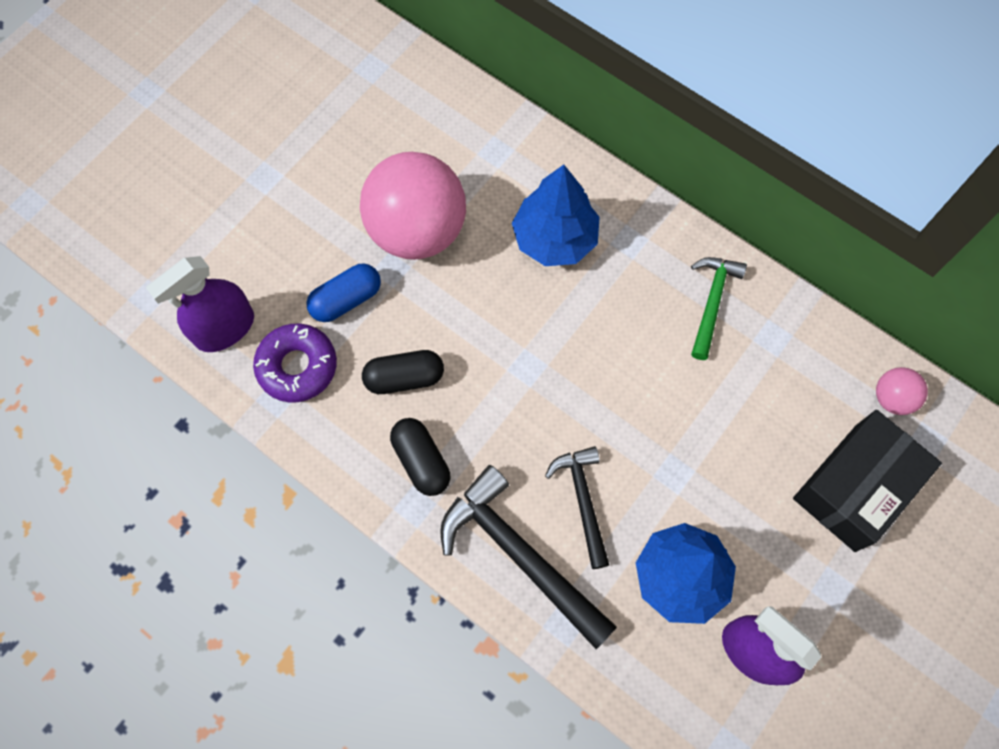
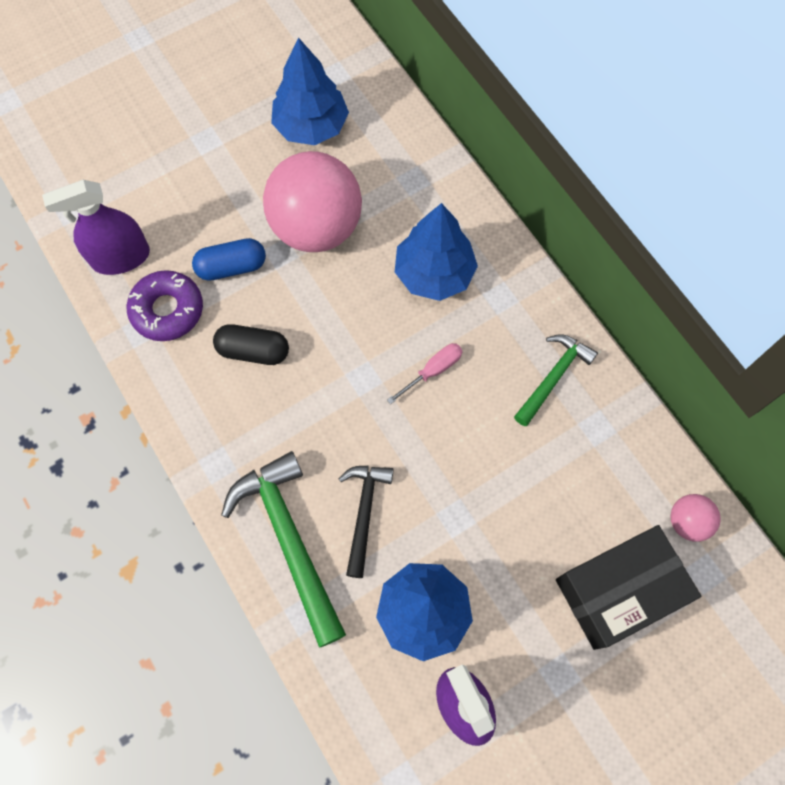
camera: 20 degrees right, 0 degrees up
(369, 129) = (311, 126): none -> blue tree
(421, 461) = (238, 427): black capsule -> none
(520, 555) = (289, 540): black hammer -> green hammer
(593, 336) = (433, 371): none -> pink screwdriver

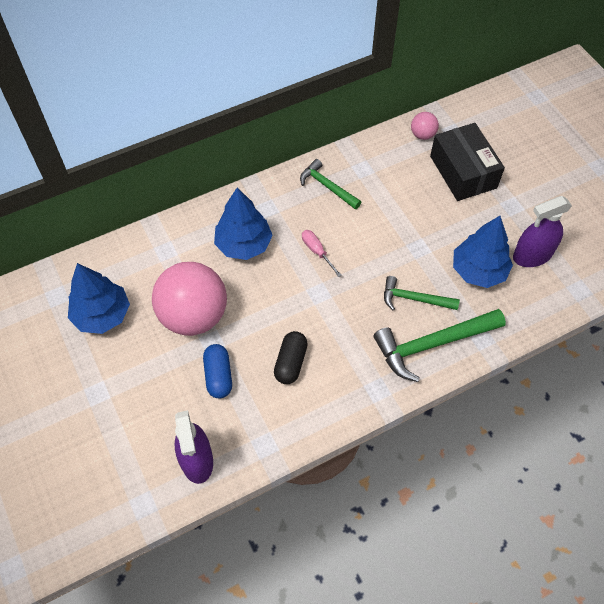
camera: 85 degrees left, 10 degrees down
(167, 310) = (249, 423): purple donut -> none
(364, 513) = (414, 299): black hammer -> green hammer

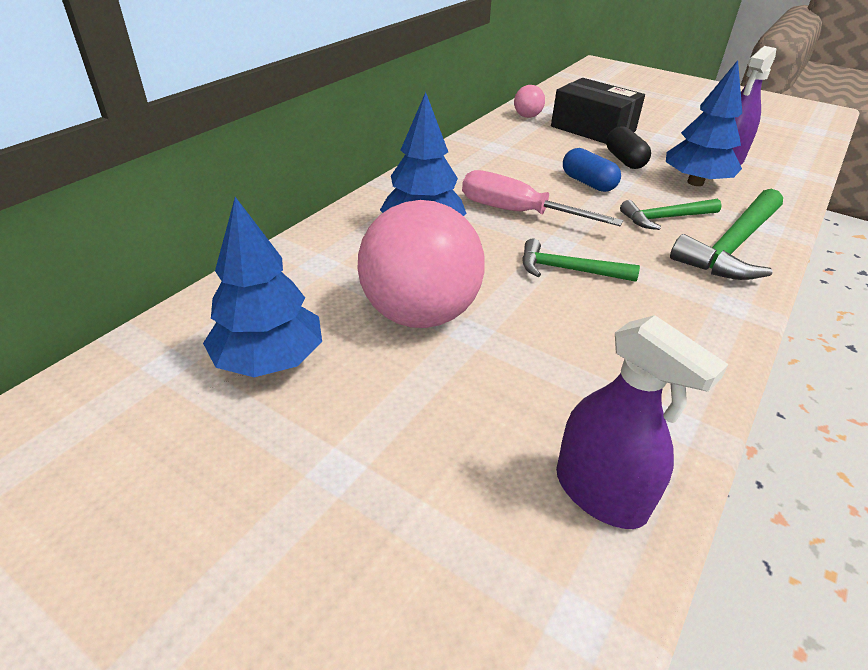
camera: 30 degrees left, 20 degrees down
(218, 376) = (521, 366): blue capsule -> blue capsule (588, 183)
(290, 362) = (601, 316): black capsule -> black capsule (624, 160)
(317, 251) = (517, 212): pink screwdriver -> pink screwdriver, size x1.88
(327, 186) = (473, 165): green hammer -> green hammer (568, 270)

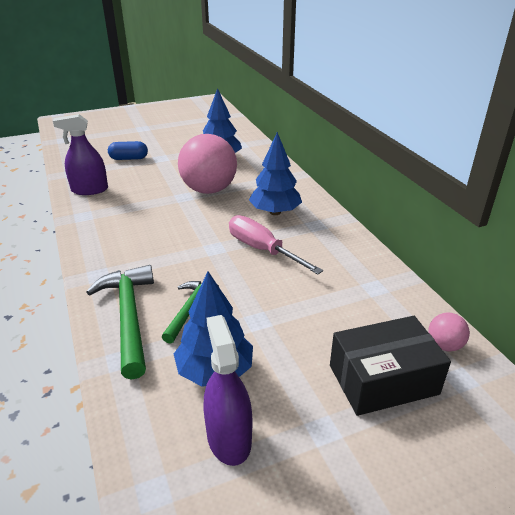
camera: 125 degrees right, 5 degrees down
(517, 212) = (262, 250): pink screwdriver -> pink screwdriver turned 105 degrees counterclockwise
(568, 270) = (189, 239): green hammer -> none
(588, 183) = (271, 302): blue capsule -> blue capsule (129, 158)
(624, 160) = (293, 352): black capsule -> none

